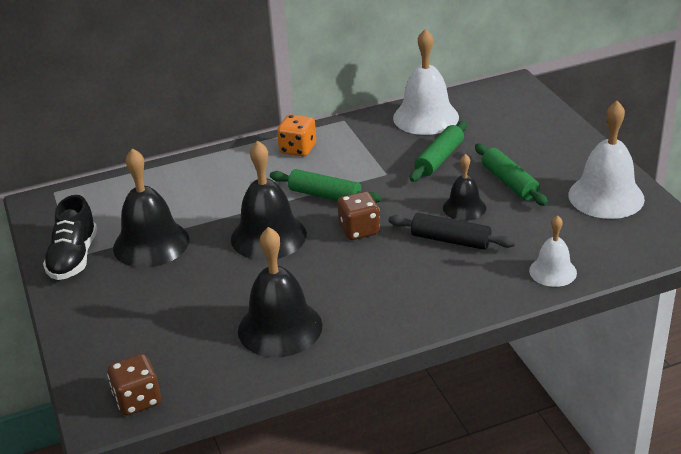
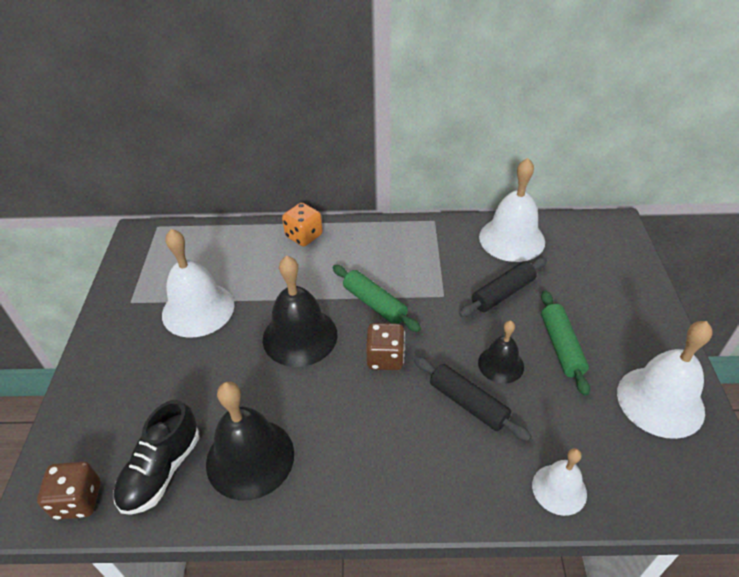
camera: 20 degrees right, 10 degrees up
(74, 258) = (129, 304): black shoe -> black shoe (161, 470)
(151, 243) = (198, 309): black bell -> white bell
(298, 149) = (377, 241): orange dice -> orange dice (304, 236)
(439, 159) = (503, 293): green rolling pin -> black rolling pin

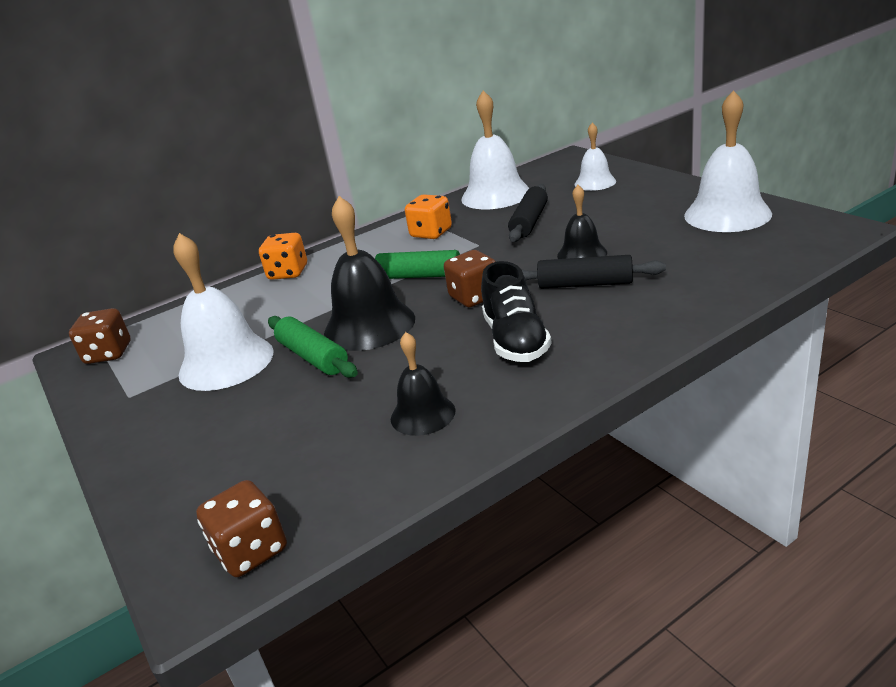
camera: 30 degrees left, 15 degrees down
(152, 249) = (108, 354): none -> brown dice
(161, 470) = (331, 474): black shoe -> black shoe (515, 340)
(250, 458) = (423, 414): black bell -> black bell, size x0.58
(426, 256) = (431, 233): none -> orange dice
(559, 489) = (722, 286): white bell -> white bell (595, 182)
(561, 346) = (616, 224): green rolling pin -> green rolling pin (313, 357)

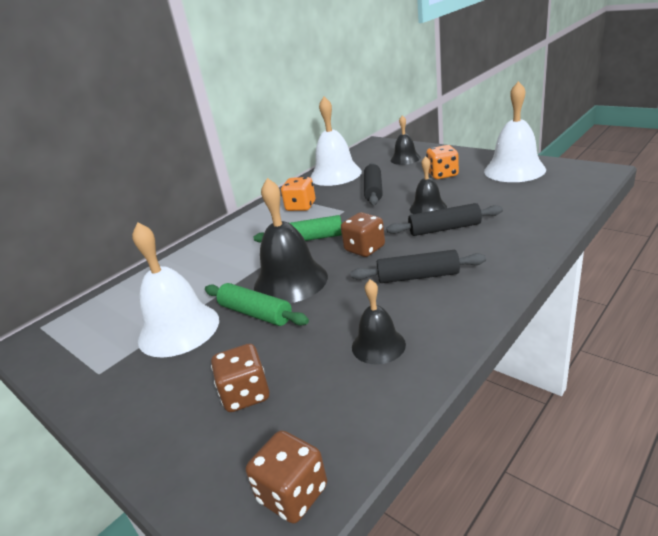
camera: 15 degrees left, 0 degrees up
(108, 354) = (60, 338): brown dice -> brown dice (246, 394)
(288, 273) = (196, 250): orange dice -> orange dice (442, 174)
(515, 340) = (418, 276): black shoe -> black rolling pin
(595, 182) = (405, 159): white bell -> black bell

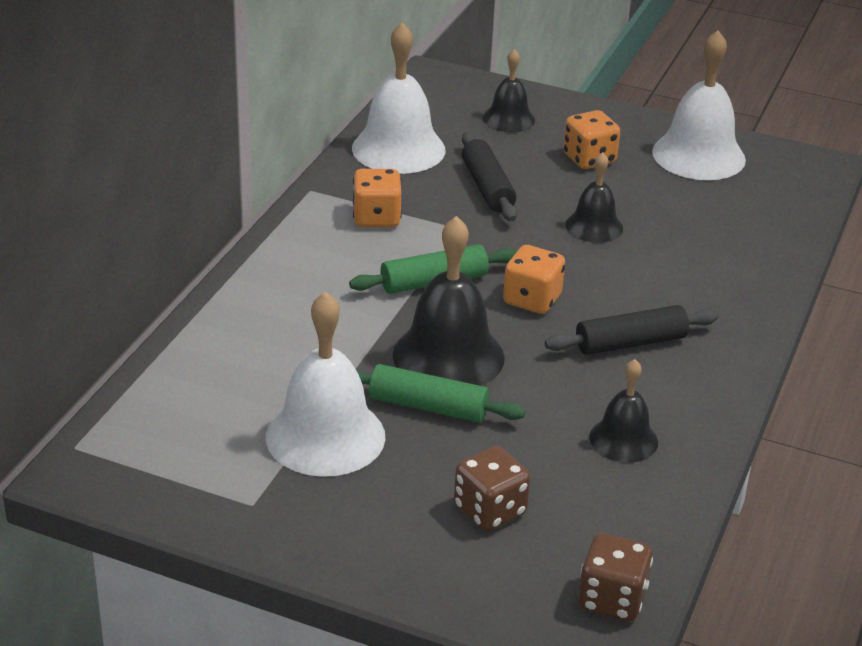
camera: 25 degrees left, 5 degrees up
(364, 249) = (532, 300): brown dice -> orange dice
(444, 229) = (635, 265): black rolling pin -> none

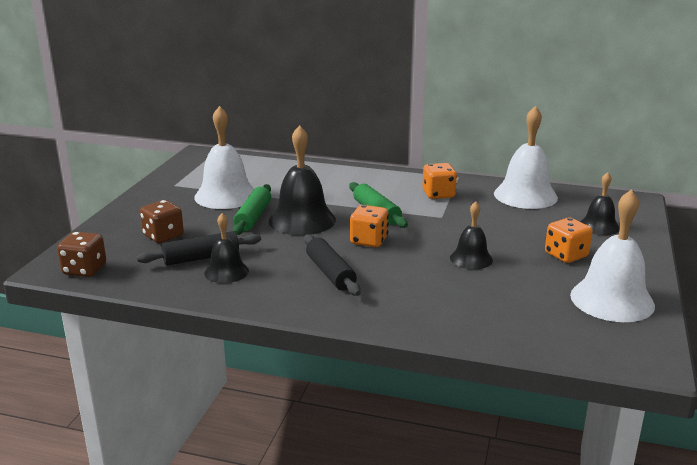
camera: 85 degrees right, 10 degrees down
(487, 187) = (497, 223): black rolling pin -> black rolling pin (201, 258)

